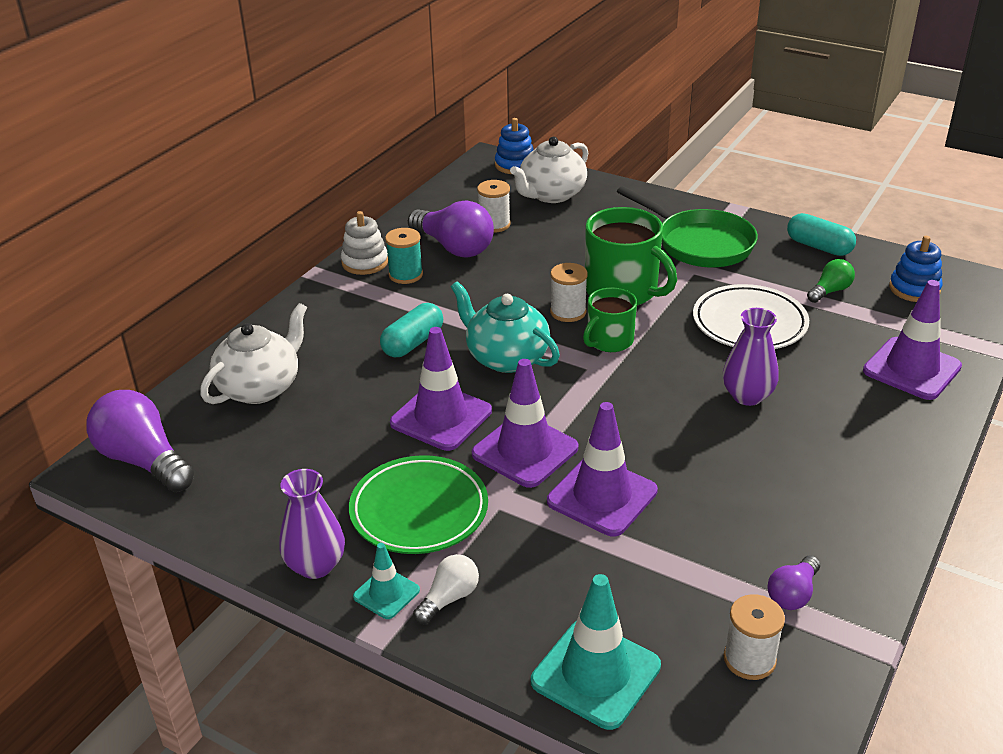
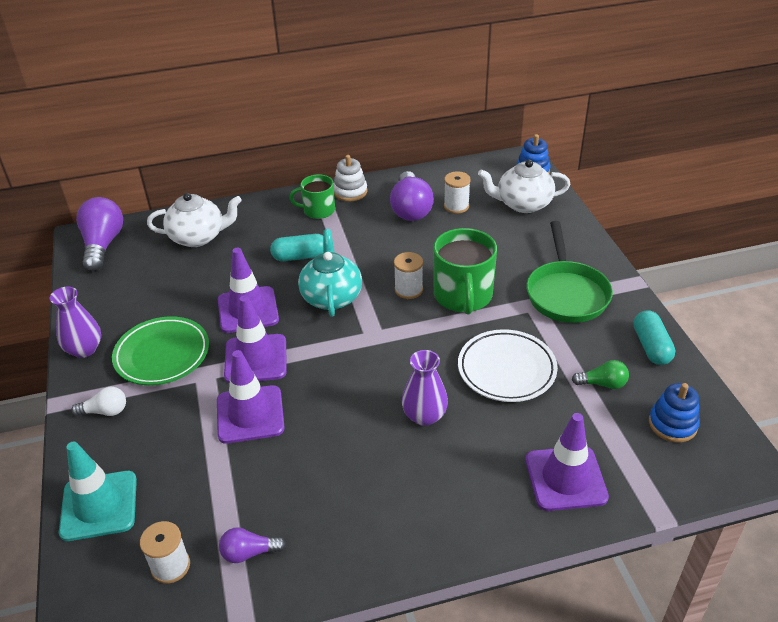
camera: 45 degrees right, 5 degrees up
(386, 593) = (87, 387): turquoise traffic cone -> none
(405, 275) = (359, 212): turquoise spool -> none
(609, 341) = (402, 323): green mug -> green mug (318, 210)

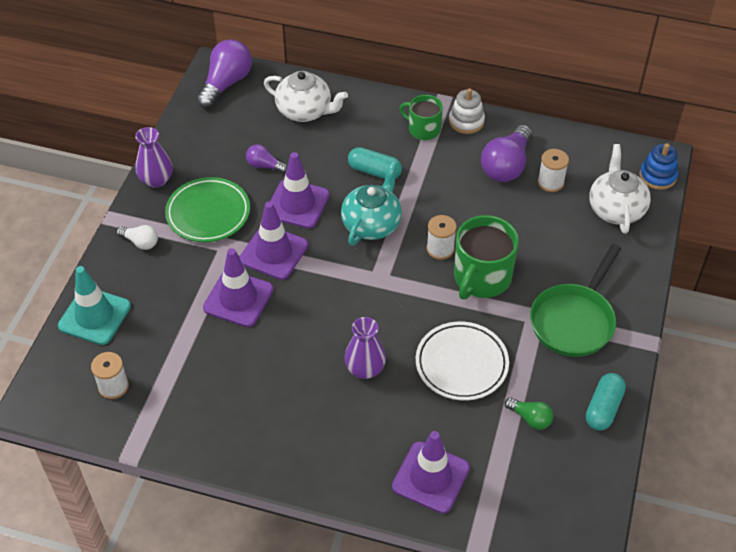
camera: 30 degrees right, 10 degrees up
(249, 553) = (168, 405): purple light bulb -> purple light bulb (265, 166)
(523, 204) = (616, 209): white teapot -> white teapot turned 60 degrees clockwise
(672, 424) = (556, 483): blue stacking toy -> none

